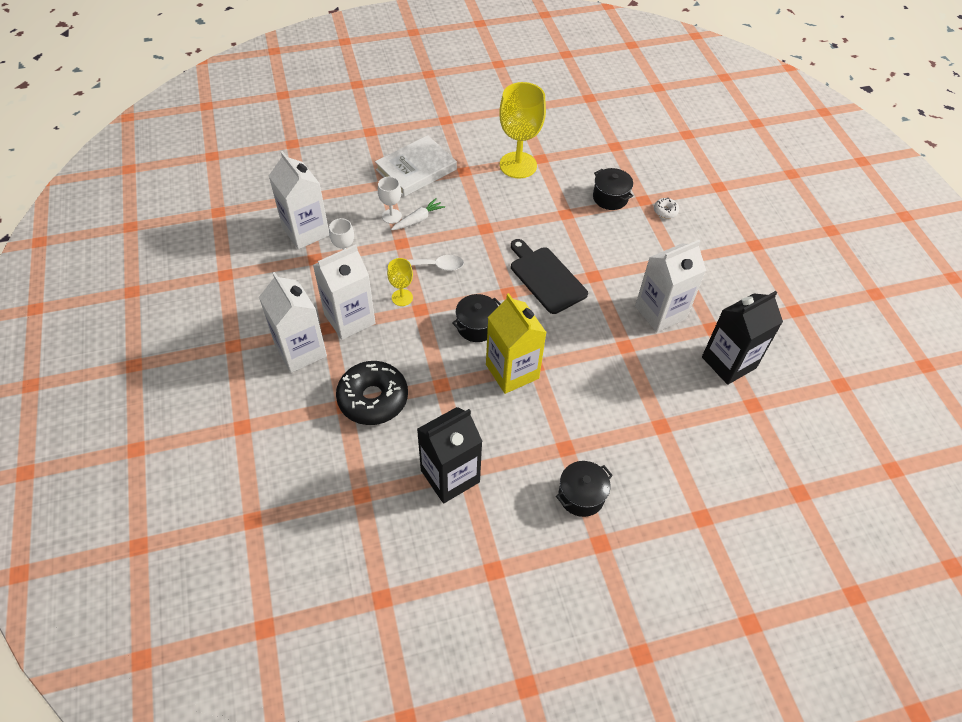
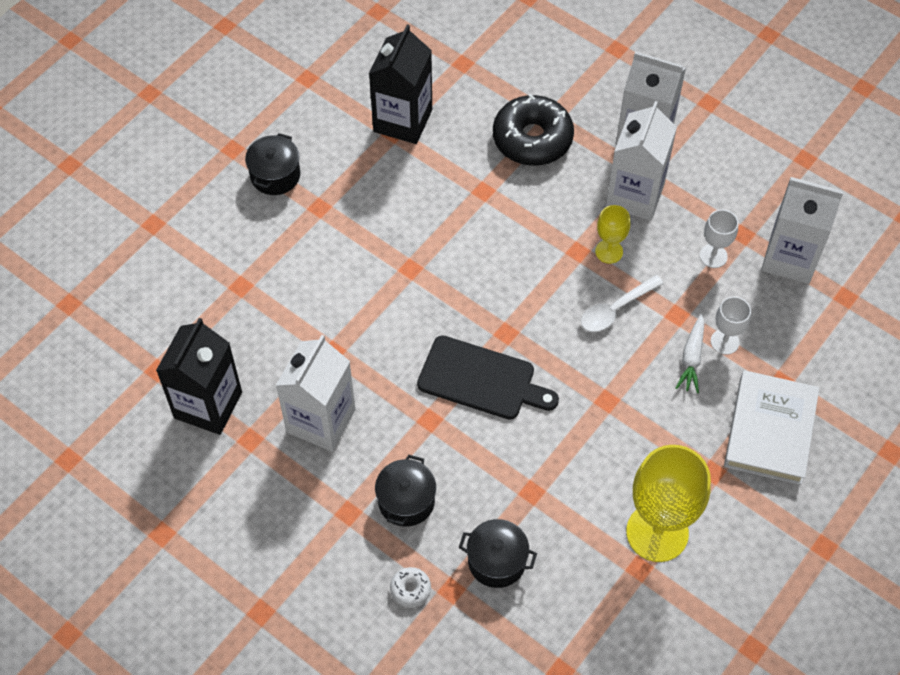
camera: 145 degrees right, 5 degrees up
(477, 326) = (504, 271): black pot -> black pot (406, 501)
(512, 371) = (428, 247): yellow carton -> none

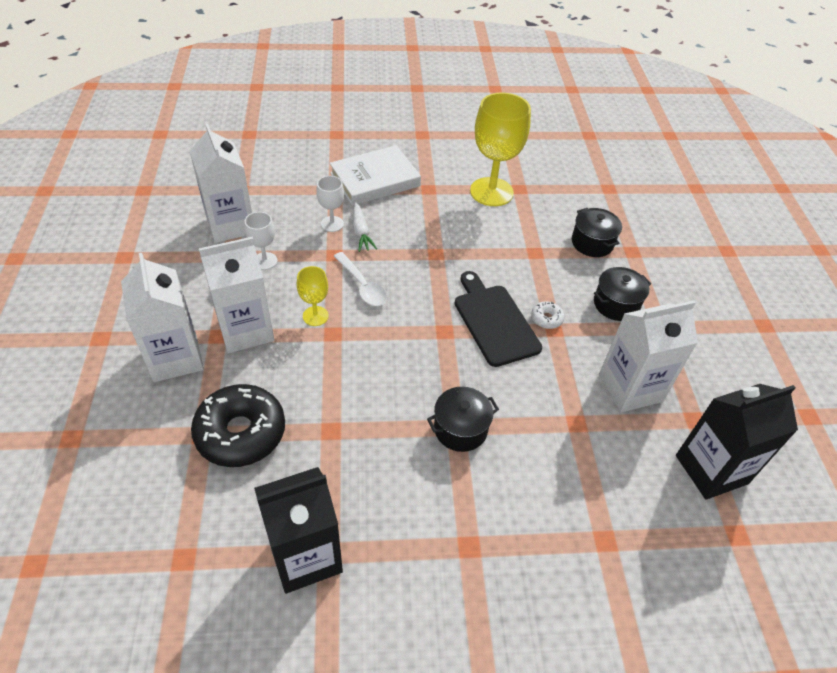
camera: 135 degrees left, 10 degrees down
(275, 175) = (475, 621): black pot -> black pot (460, 429)
(410, 589) = (656, 268): white donut -> white donut (546, 319)
(615, 309) = (362, 286): white spoon -> white spoon turned 45 degrees clockwise
(691, 358) = (361, 232): white carrot -> white carrot turned 105 degrees clockwise

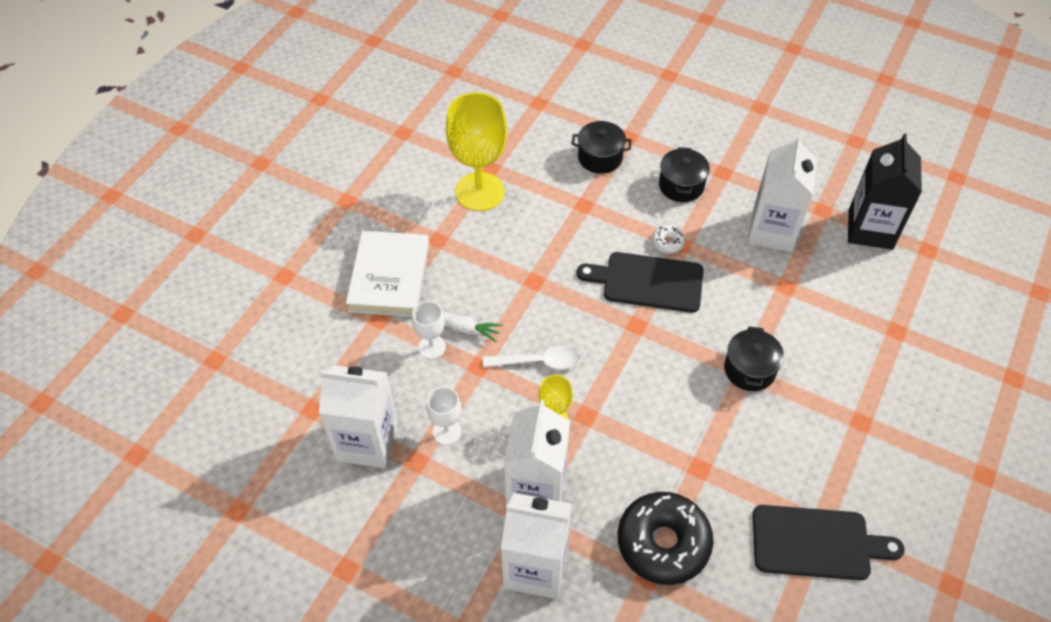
camera: 55 degrees left, 5 degrees up
(306, 556) = (816, 543): black carton -> black cutting board

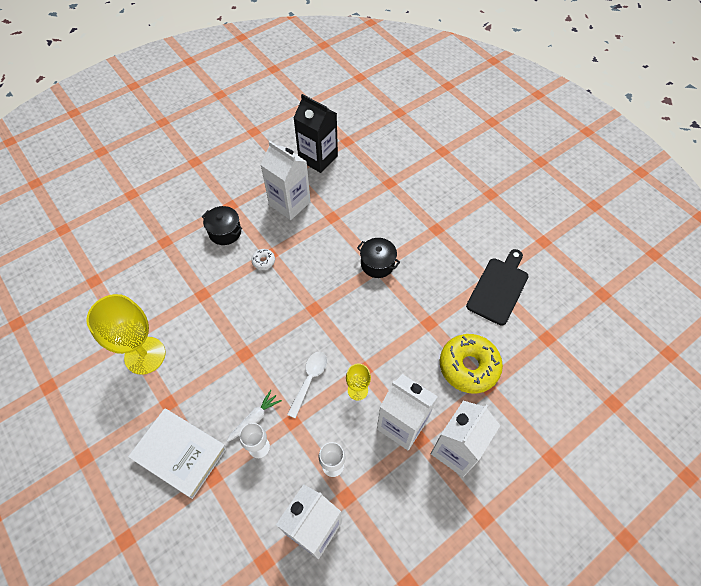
camera: 65 degrees left, 5 degrees up
(600, 157) = (170, 266): black pot -> none
(647, 282) = (286, 286): black cutting board -> none
(663, 543) = (468, 366): black donut -> yellow donut

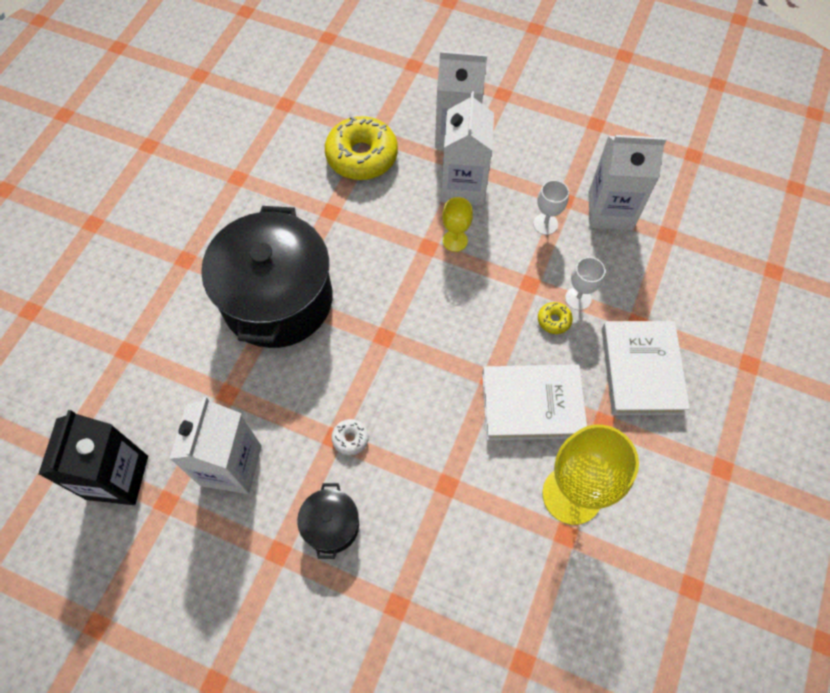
camera: 120 degrees left, 5 degrees up
(211, 367) = (532, 404): none -> white book
(254, 419) = (554, 320): white carrot -> yellow donut
(309, 380) = (475, 292): white spoon -> none
(377, 264) = (277, 299): black pot -> black pot, size x2.27
(498, 288) = (243, 165): black cutting board -> none

